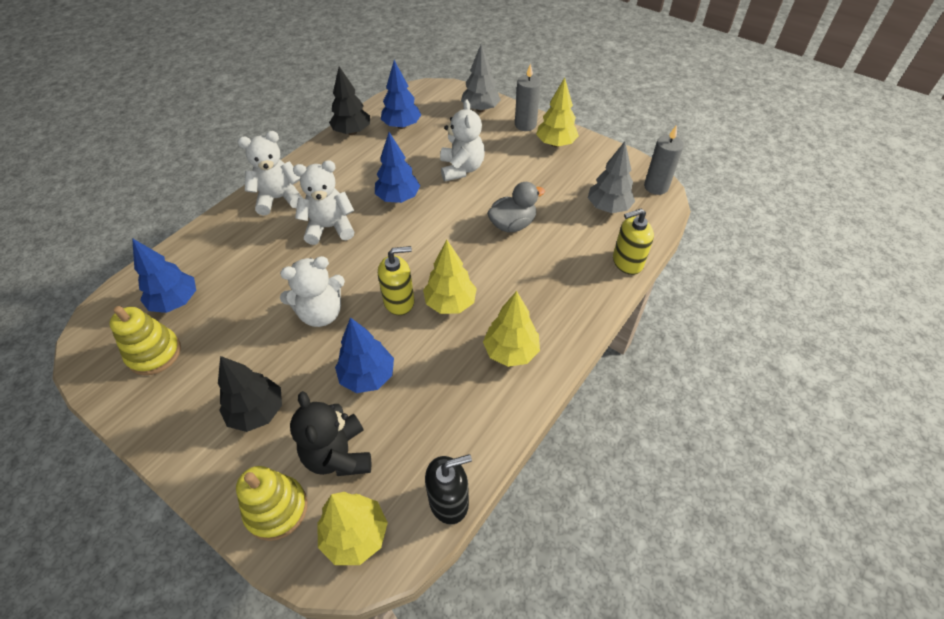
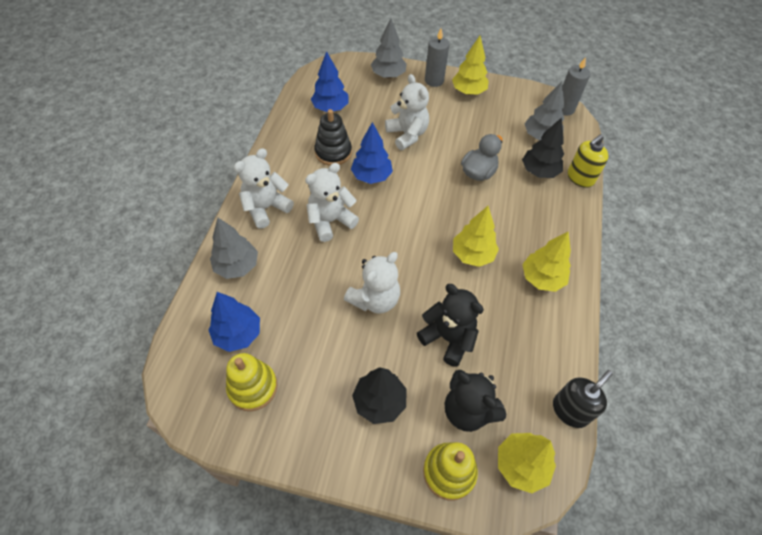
camera: 25 degrees left, 5 degrees up
(217, 242) = (237, 266): none -> grey tree
(352, 132) = (290, 125): black tree -> black tree (539, 171)
(368, 376) = (448, 338): blue tree -> black teddy bear
(376, 166) = (333, 152): none -> black stacking toy
(399, 301) = (432, 267): yellow soap dispenser -> none

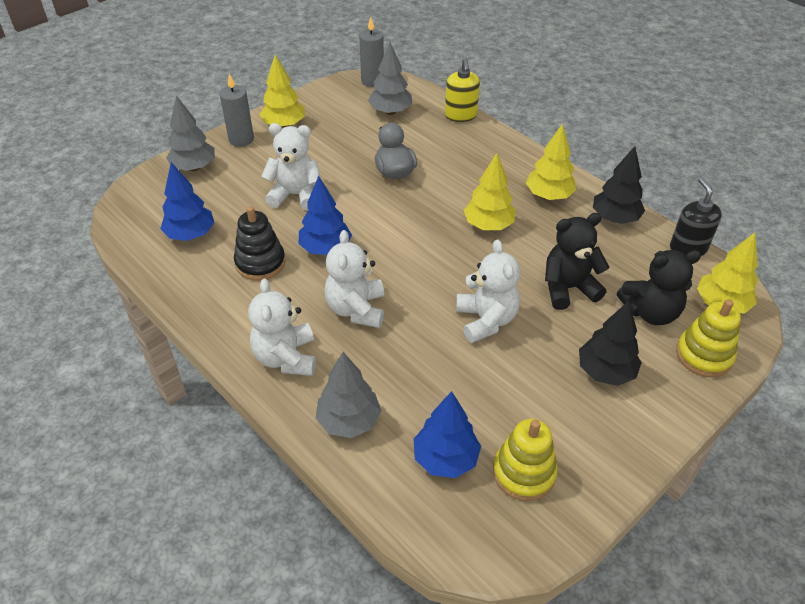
camera: 55 degrees left, 10 degrees down
(539, 171) = (430, 134): black tree -> black tree (614, 218)

